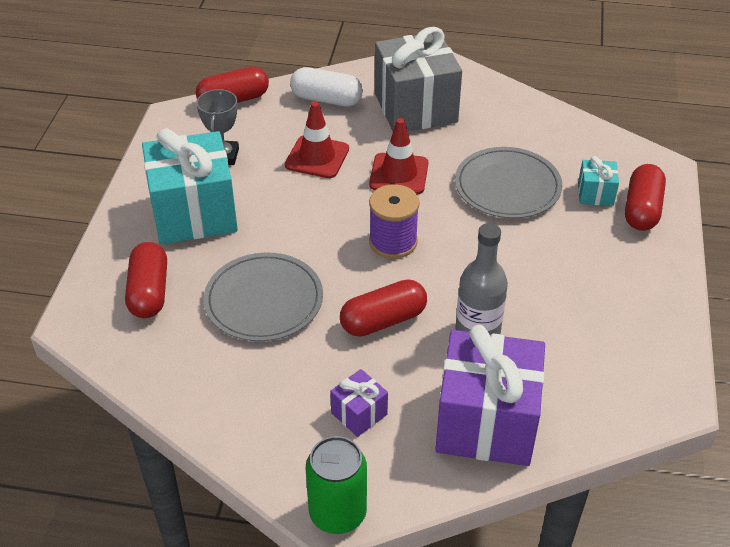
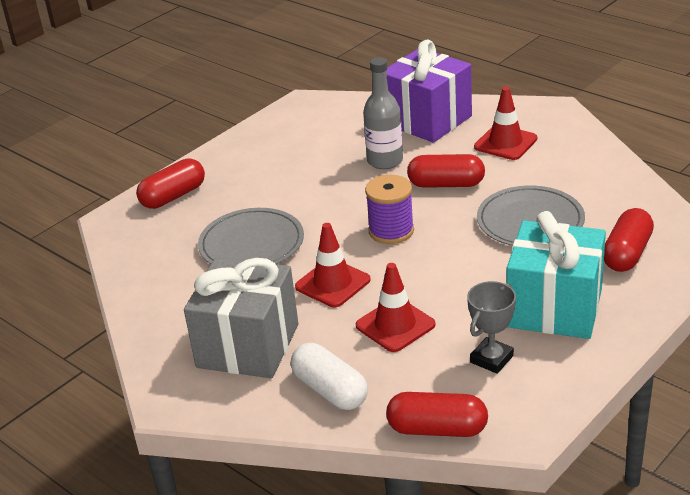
camera: 145 degrees left, 10 degrees down
(337, 513) = (552, 108): green can -> none
(359, 413) = (505, 143): purple gift -> red traffic cone
(595, 194) = (191, 217): turquoise gift -> none

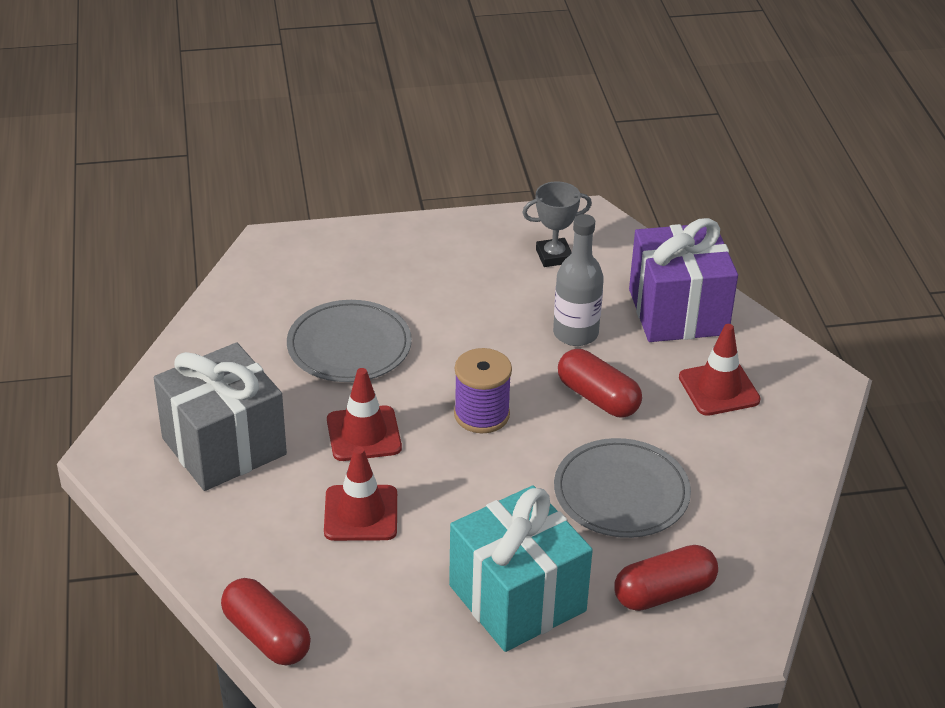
camera: 35 degrees right, 5 degrees up
(173, 196) = (347, 251): red capsule -> none
(330, 390) = (232, 536): white capsule -> none
(491, 359) = (395, 606): grey trophy -> grey trophy (554, 256)

